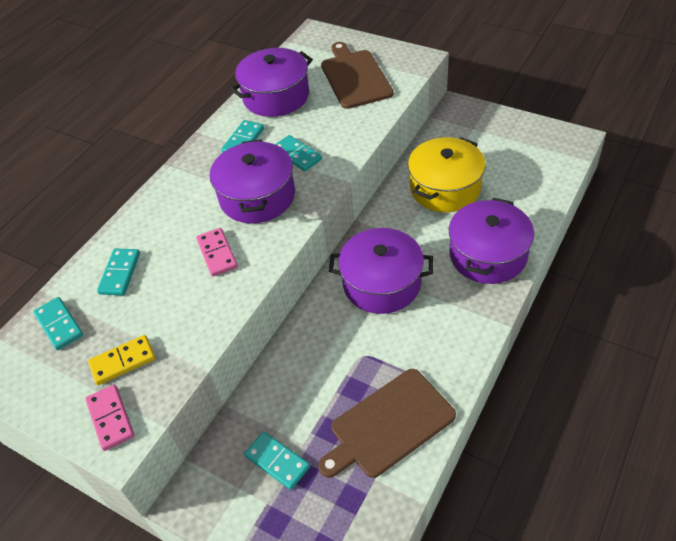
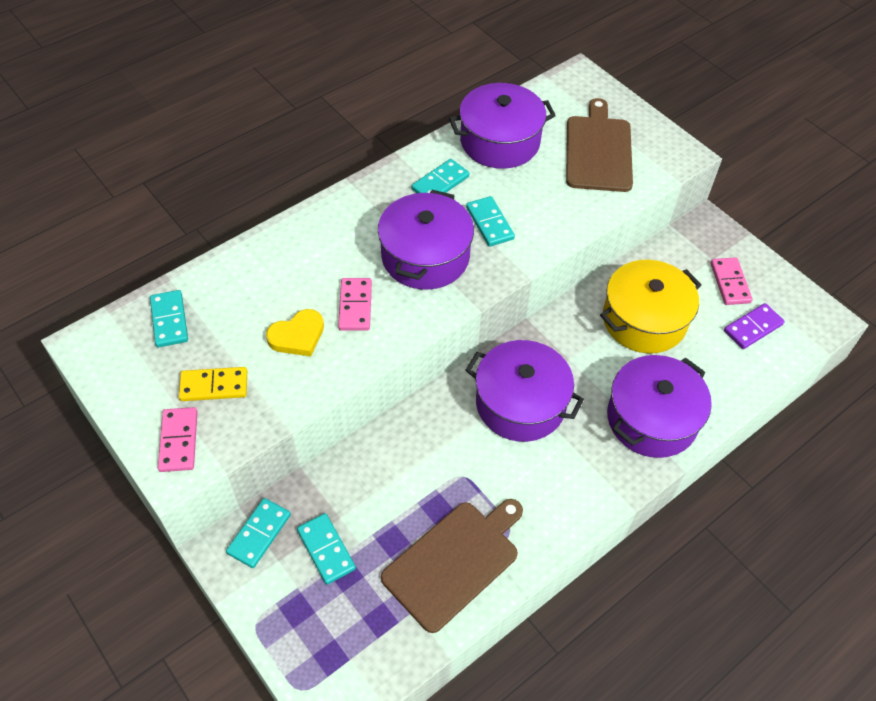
camera: 15 degrees right, 5 degrees up
(120, 273) = (249, 288): turquoise domino -> turquoise domino (259, 534)
(178, 294) = (297, 336): none -> yellow heart
(389, 425) = (454, 561): brown cutting board -> brown cutting board turned 150 degrees clockwise
(494, 140) = (730, 283): none -> pink domino
(527, 164) = (753, 328): none -> purple domino

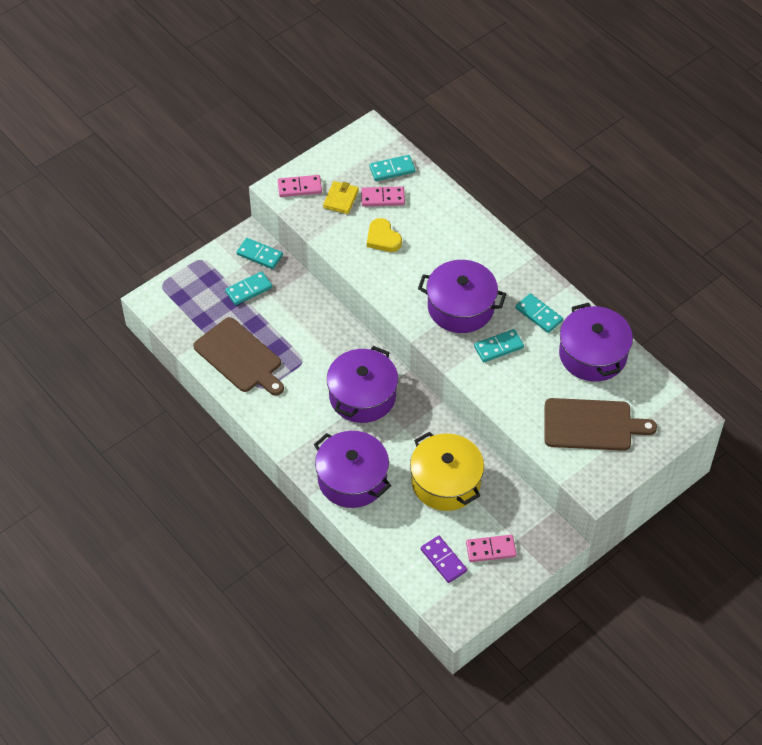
camera: 90 degrees right, 0 degrees up
(214, 386) = (341, 199): yellow domino -> yellow wallet
(355, 306) = (411, 268): pink domino -> pink domino (383, 198)

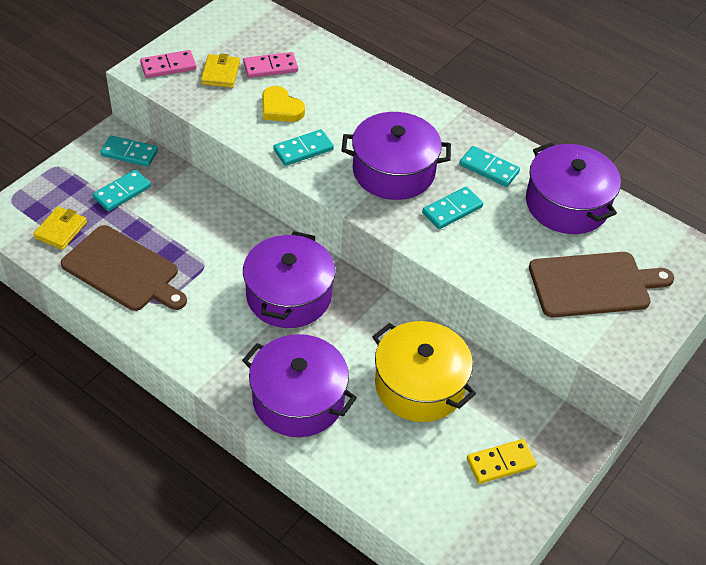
camera: 15 degrees left, 5 degrees down
(197, 316) = (61, 230): none -> yellow wallet
(392, 169) = (274, 38): turquoise domino -> turquoise domino (303, 150)
(443, 560) = (443, 487): purple domino -> none
(491, 550) = (501, 463): pink domino -> yellow domino

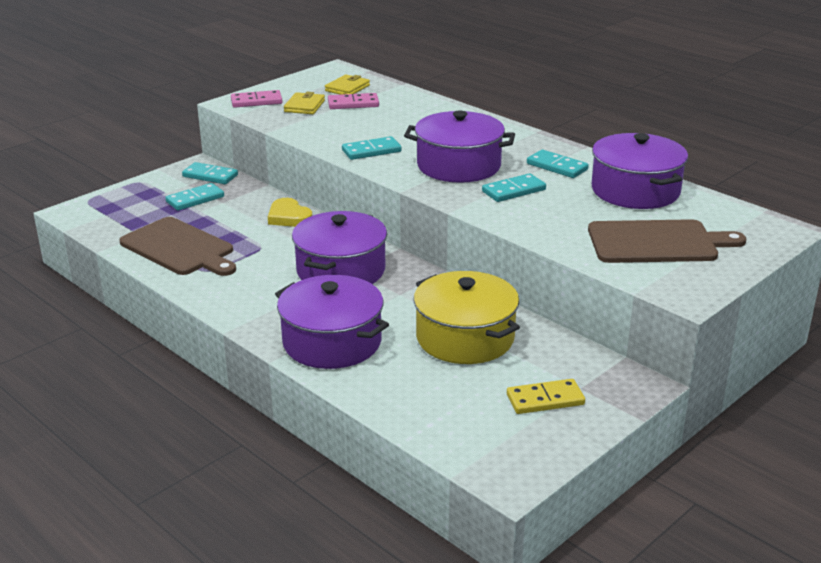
camera: 10 degrees right, 20 degrees down
(61, 230) = (128, 221): yellow wallet -> yellow wallet (347, 88)
(280, 108) = (356, 127): yellow heart -> yellow heart (289, 217)

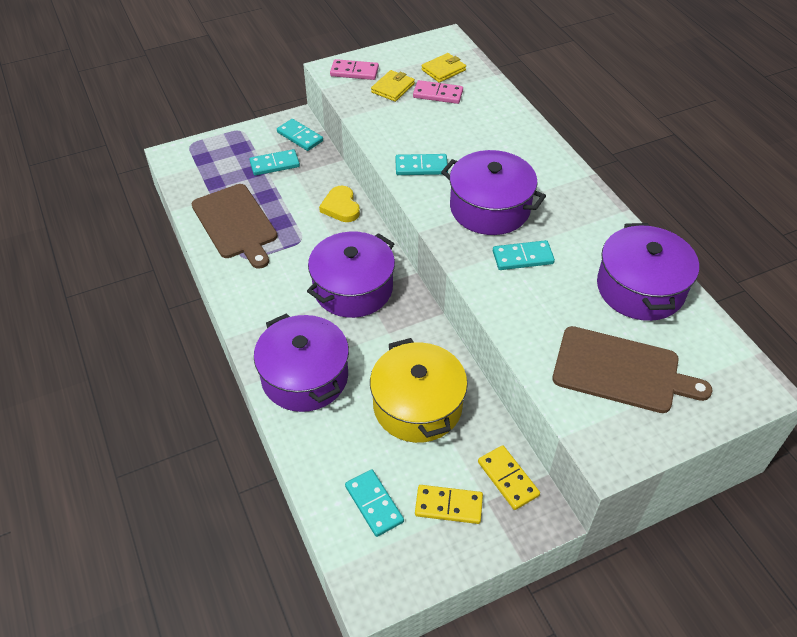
camera: 20 degrees right, 20 degrees up
(557, 167) = (582, 232): turquoise domino -> turquoise domino (374, 504)
(590, 368) = (508, 479): none -> yellow domino

